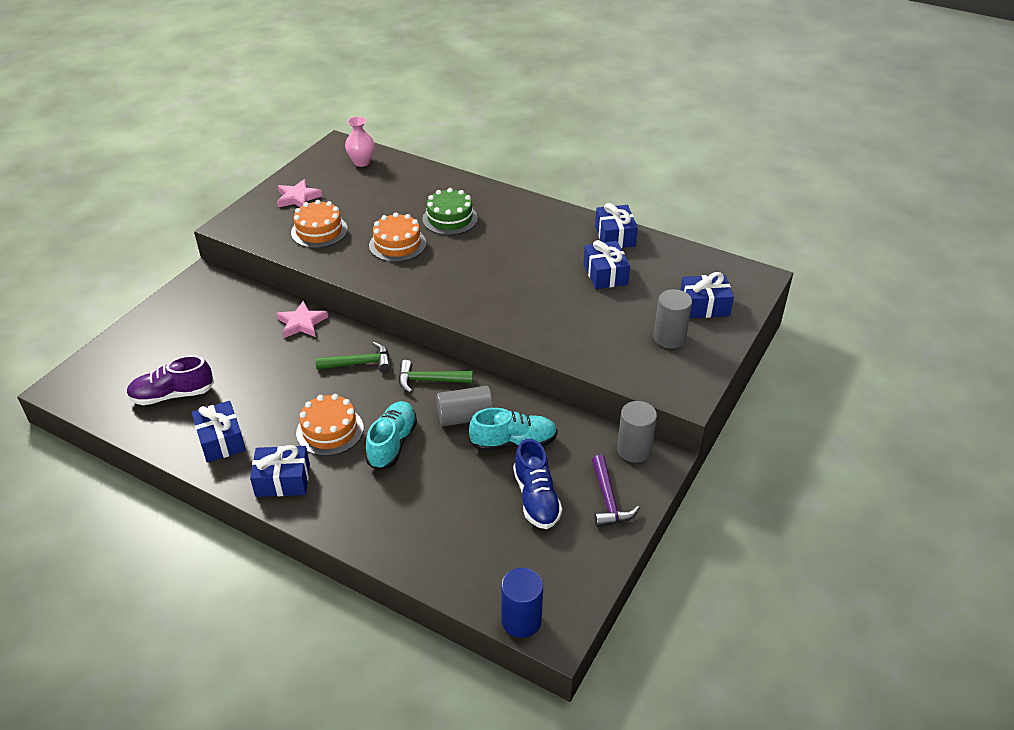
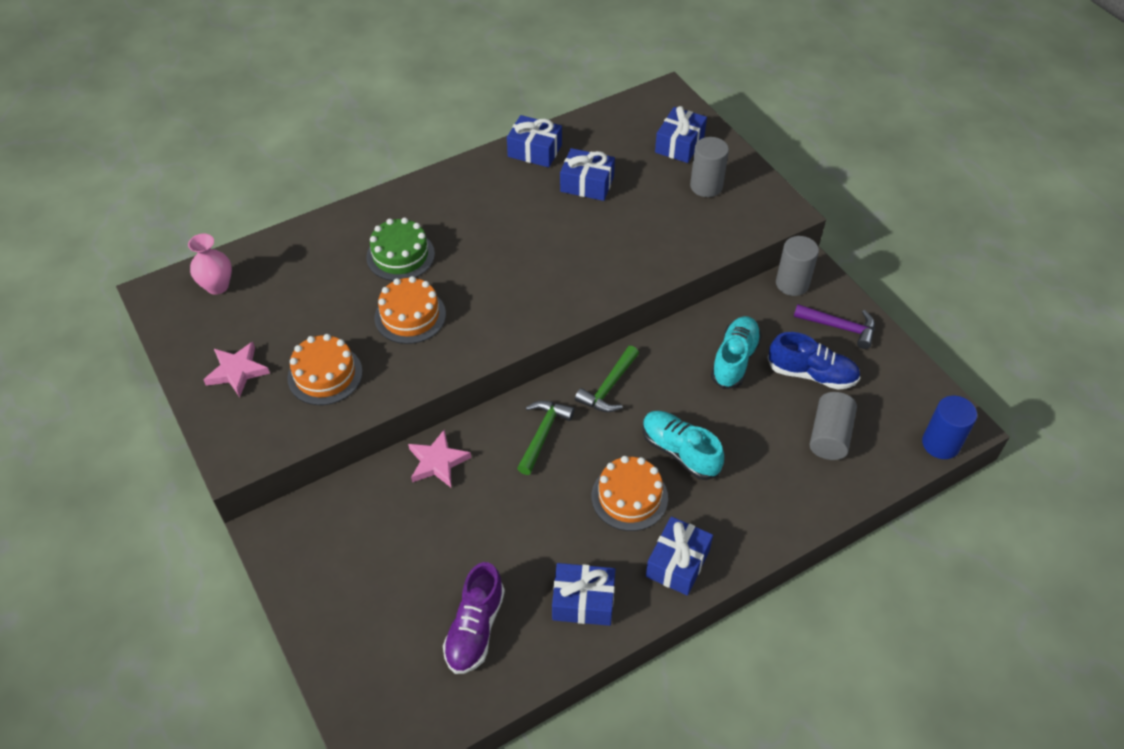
camera: 60 degrees left, 10 degrees up
(465, 417) = (679, 381): grey cylinder -> grey cylinder (829, 436)

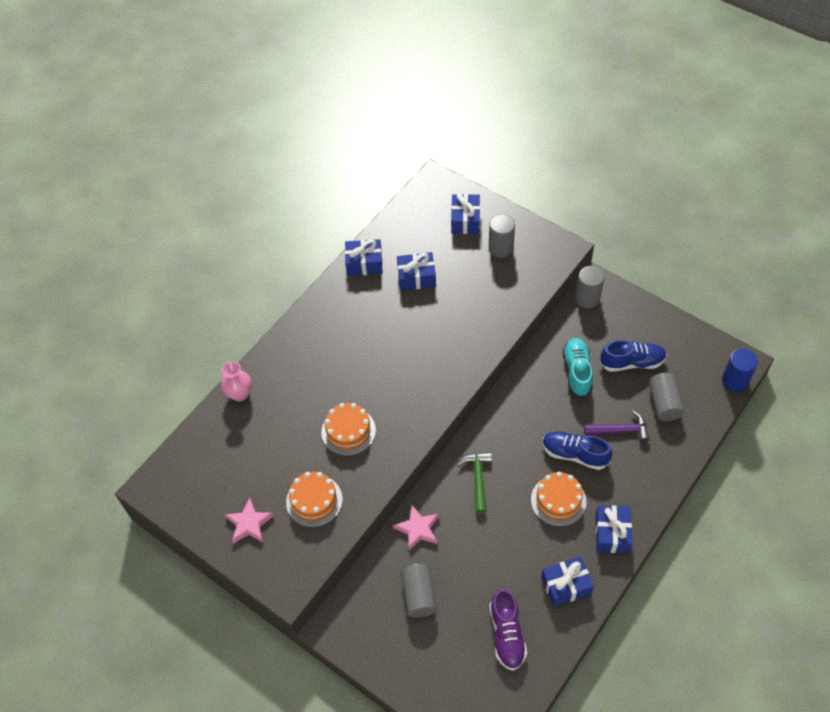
camera: 20 degrees left, 5 degrees up
(217, 286) = (193, 463): pink vase -> pink vase (240, 394)
(395, 537) = (419, 595): none -> grey cylinder
(400, 255) = (314, 386): green cake -> none
(609, 387) = (504, 426): green hammer -> none
(680, 452) = (574, 454): turquoise shoe -> blue shoe
(840, 327) = (634, 320): purple hammer -> purple hammer (620, 430)

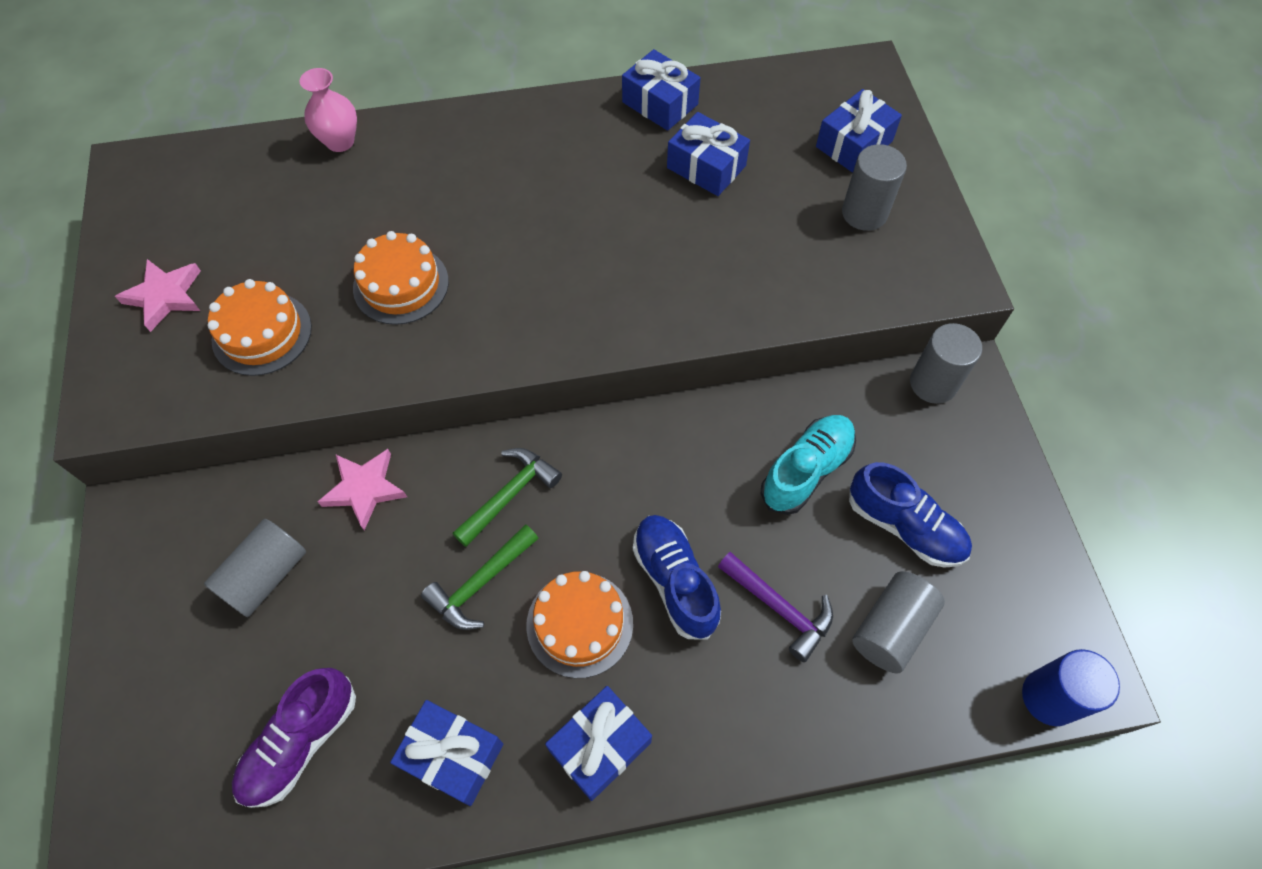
camera: 40 degrees right, 5 degrees up
(505, 520) = (480, 583): none -> green hammer

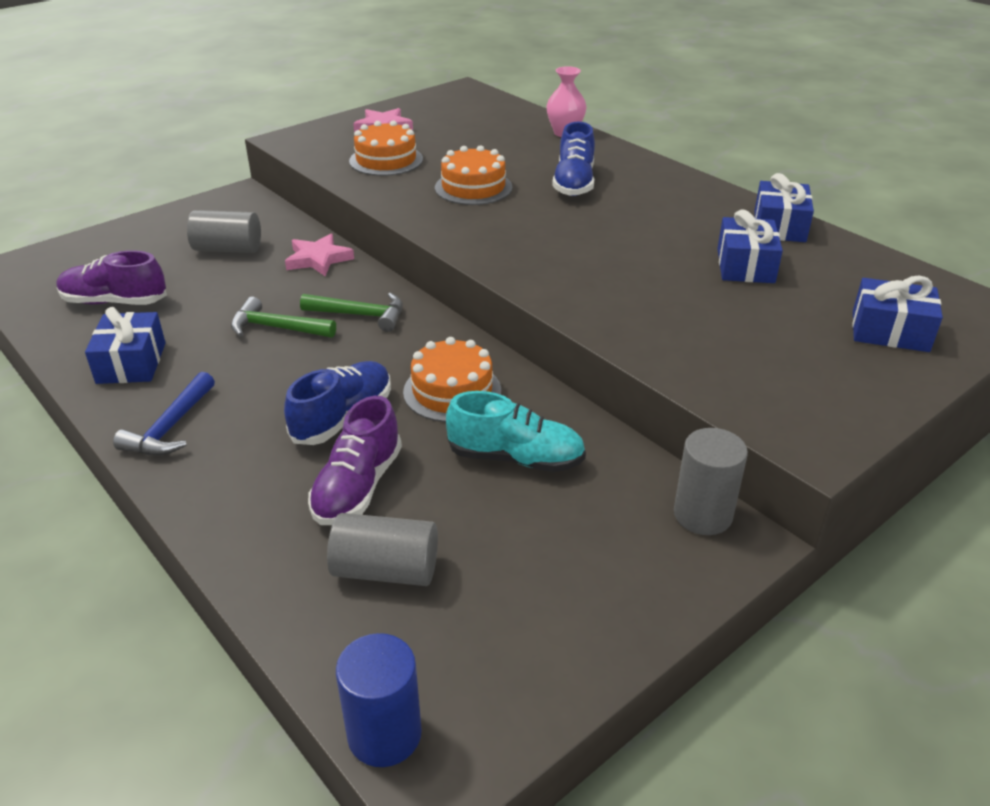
camera: 60 degrees right, 25 degrees down
(579, 624) = (271, 383): orange cake -> orange cake (452, 391)
(600, 746) = (170, 427): blue gift -> blue hammer
(780, 608) = (357, 487): purple hammer -> purple shoe
(864, 213) = (815, 361): grey cylinder -> none
(904, 526) = (510, 545): blue shoe -> blue shoe (574, 183)

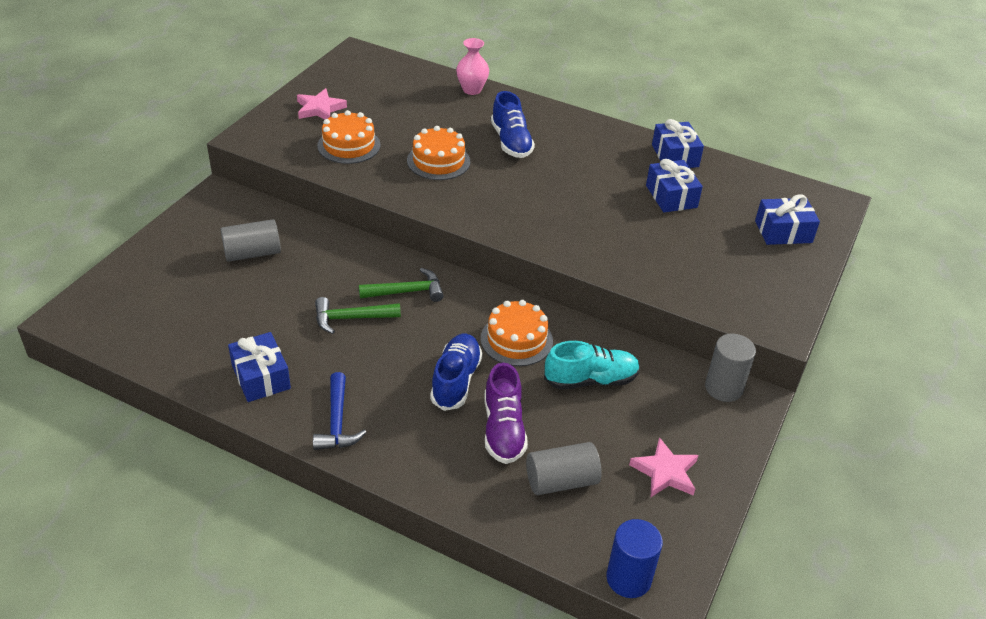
camera: 25 degrees left, 5 degrees up
(115, 302) = (198, 326): purple shoe -> none
(318, 259) = (336, 247): pink star -> pink star (665, 472)

